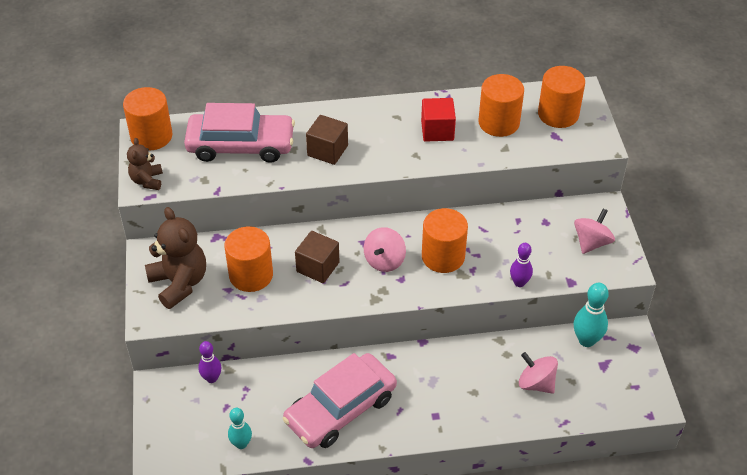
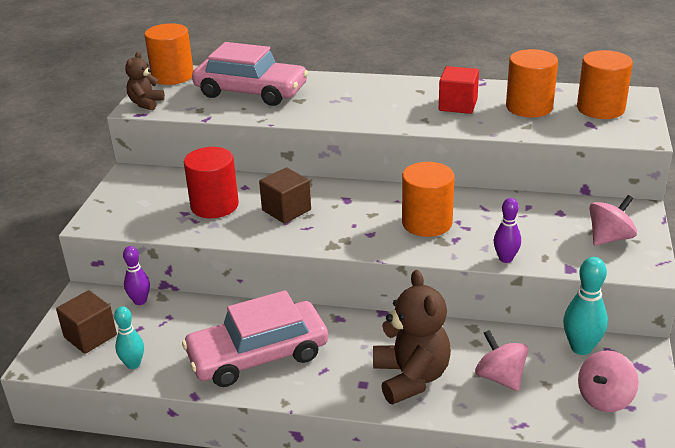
camera: 20 degrees right, 15 degrees down
(179, 283) = (141, 200): brown teddy bear -> brown teddy bear (411, 377)
(251, 275) = (214, 205): orange cylinder -> red cylinder
(327, 150) = (334, 105): brown cube -> brown cube (90, 336)
(384, 261) = (360, 216): pink spinning top -> pink spinning top (604, 398)

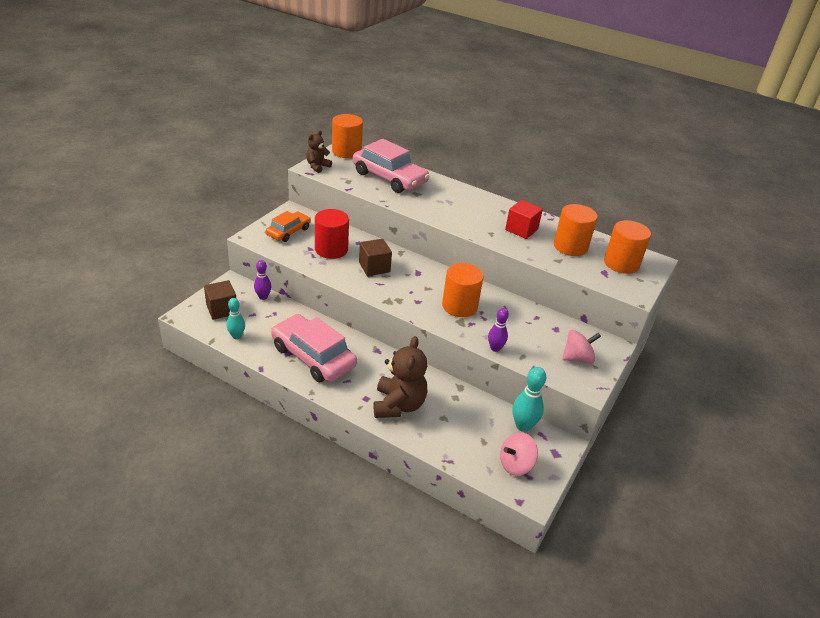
camera: 15 degrees right, 5 degrees up
(141, 201) = (288, 231): none -> orange car
(258, 355) = (313, 356): pink car -> pink car turned 45 degrees clockwise
(500, 377) = (456, 426): pink spinning top -> none

